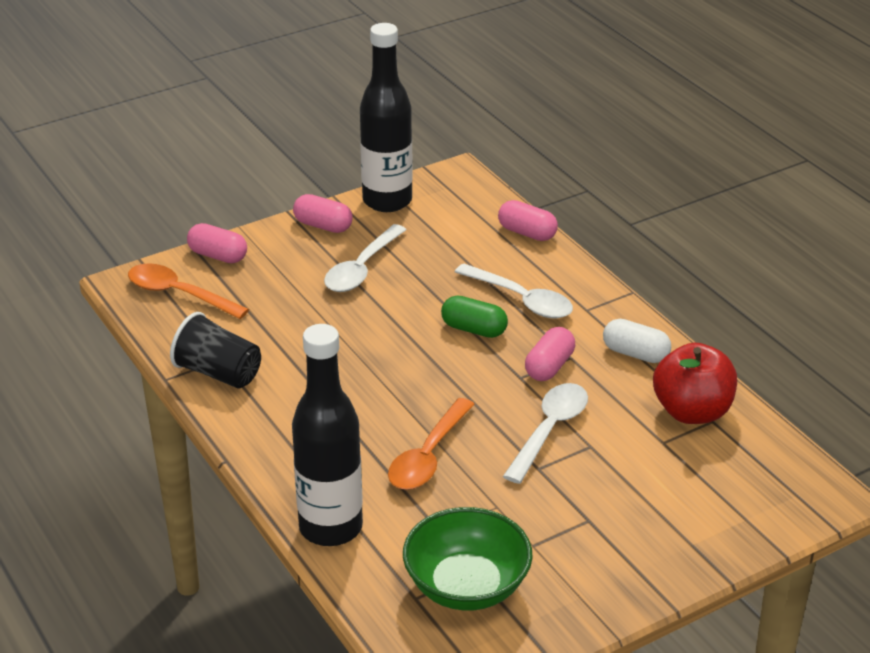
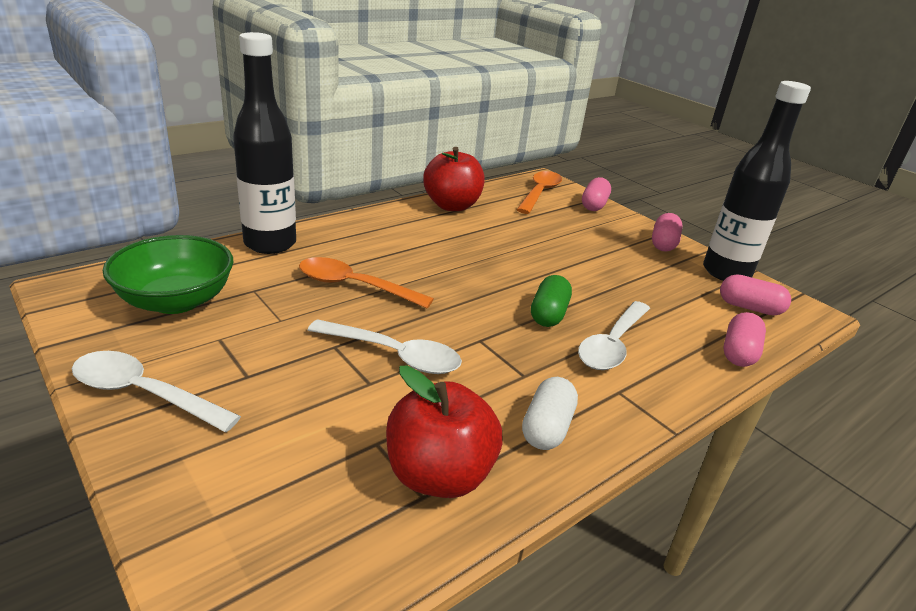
camera: 80 degrees right, 5 degrees down
(218, 373) = (452, 206): black cup -> red apple
(362, 269) = (612, 259): white spoon -> white spoon (143, 393)
(549, 367) = (502, 359): pink capsule -> pink capsule (749, 308)

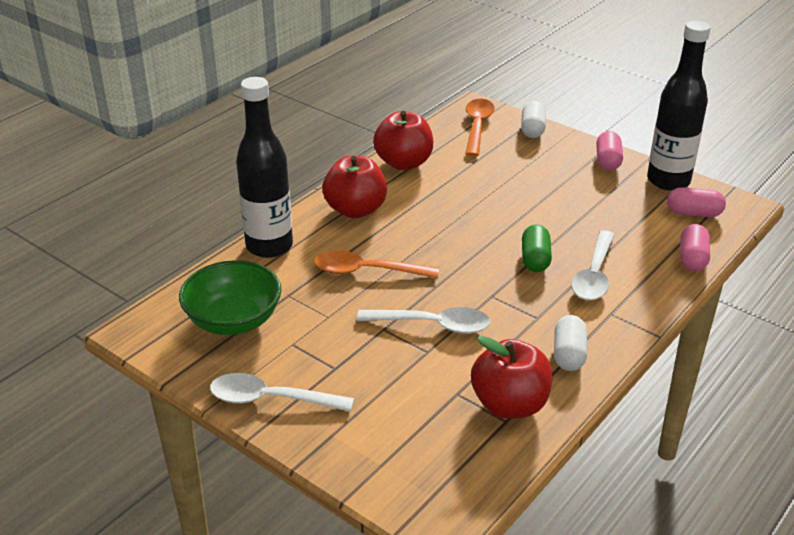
camera: 10 degrees left, 5 degrees up
(379, 232) = (355, 210): none -> red apple
(594, 205) = (532, 129): pink capsule -> white capsule

